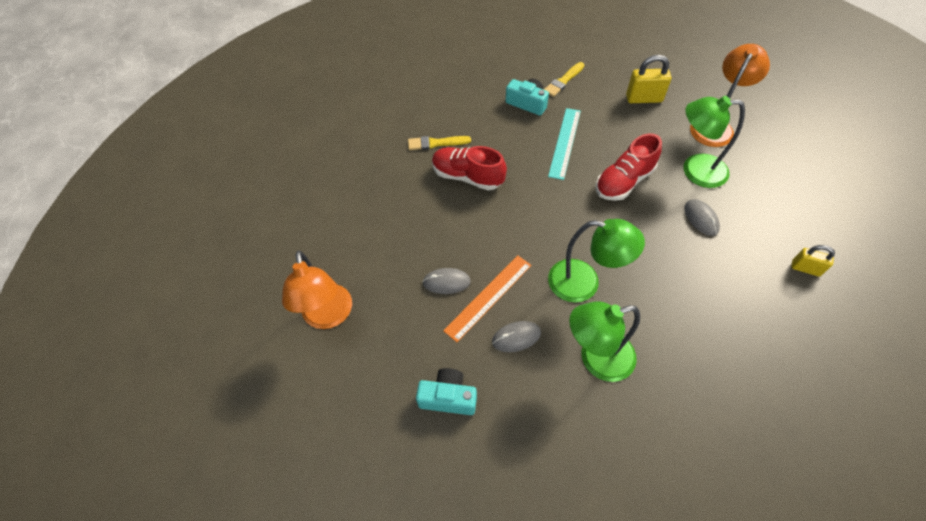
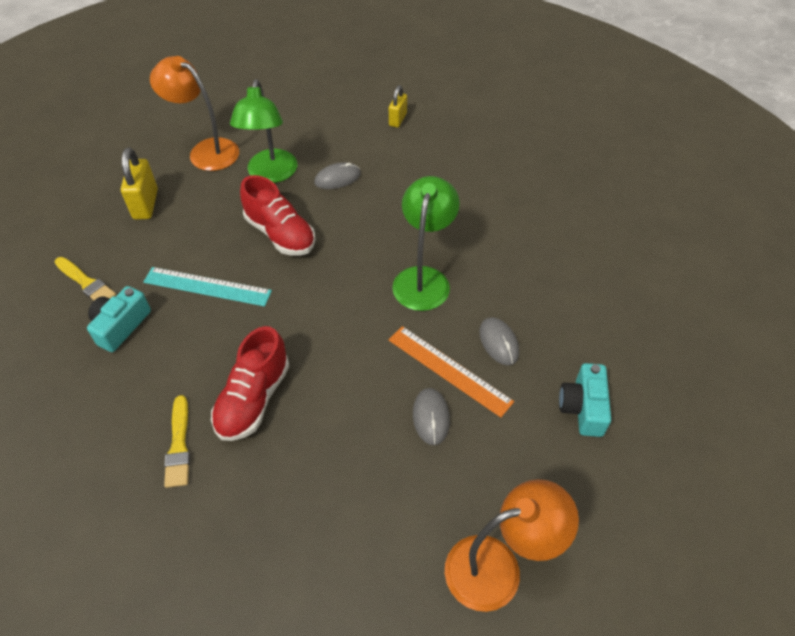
camera: 95 degrees left, 5 degrees down
(596, 359) = (513, 274): green lamp -> none

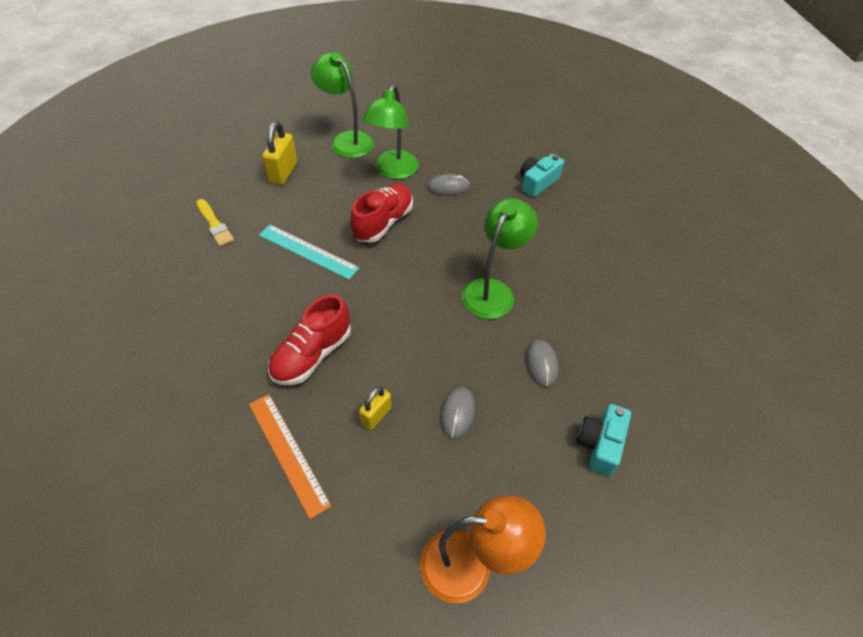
camera: 15 degrees right, 0 degrees up
(121, 326) = (228, 266): turquoise camera -> turquoise camera (537, 182)
(179, 445) = (238, 376): yellow brush -> none
(206, 151) = (347, 140): orange lamp -> green lamp
(280, 234) = (383, 222): red shoe -> red shoe turned 120 degrees counterclockwise
(398, 119) = (517, 149): yellow padlock -> yellow padlock (376, 416)
(449, 370) = (487, 376): orange ruler -> orange ruler (288, 453)

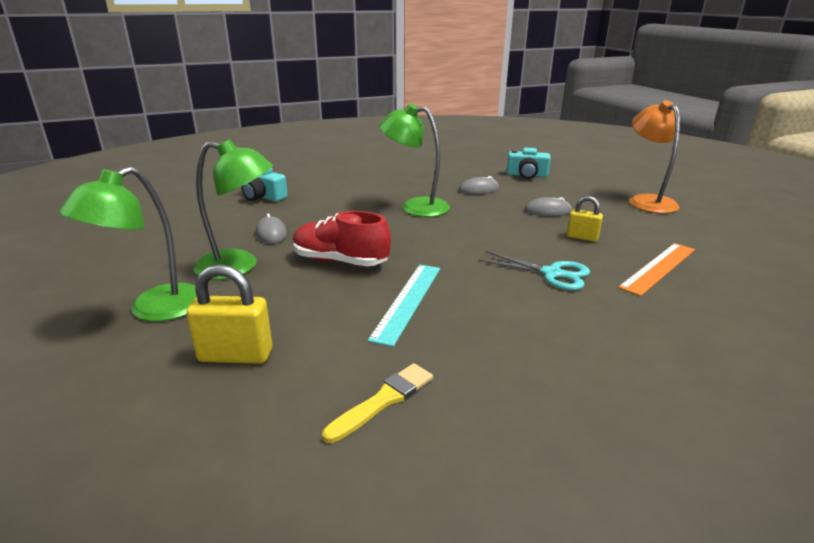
camera: 100 degrees left, 25 degrees down
(312, 355) = (552, 273): red shoe -> turquoise scissors

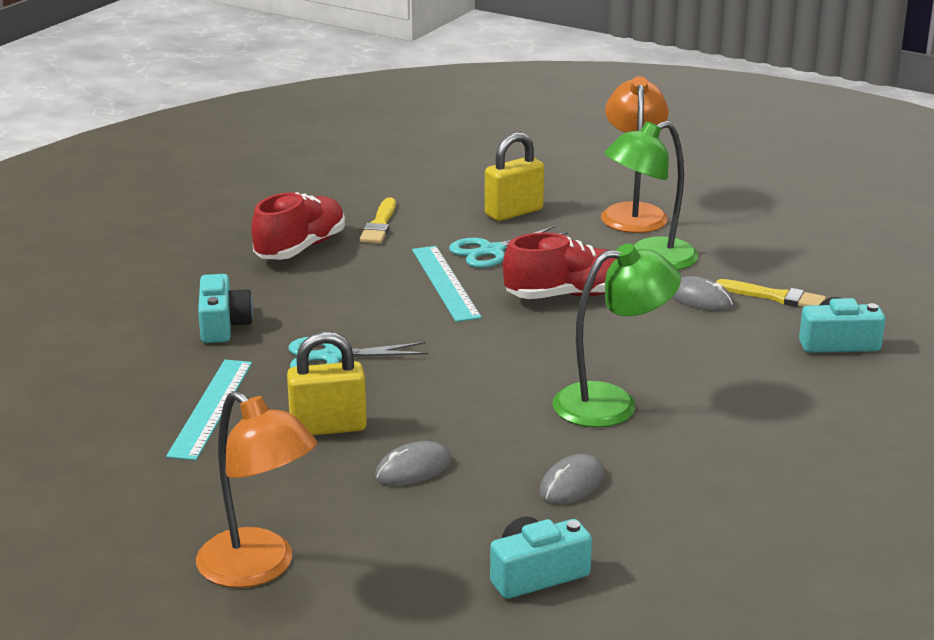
camera: 145 degrees right, 0 degrees up
(154, 310) = (633, 212): green lamp -> orange lamp
(233, 222) = (775, 297): none -> yellow brush
(329, 317) = (491, 251): none -> turquoise scissors
(504, 400) = (300, 248): none -> red shoe
(582, 237) = (328, 427): yellow padlock -> yellow padlock, size x1.57
(633, 328) = (223, 325): none -> turquoise camera
(659, 268) = (210, 408): orange ruler -> turquoise ruler

